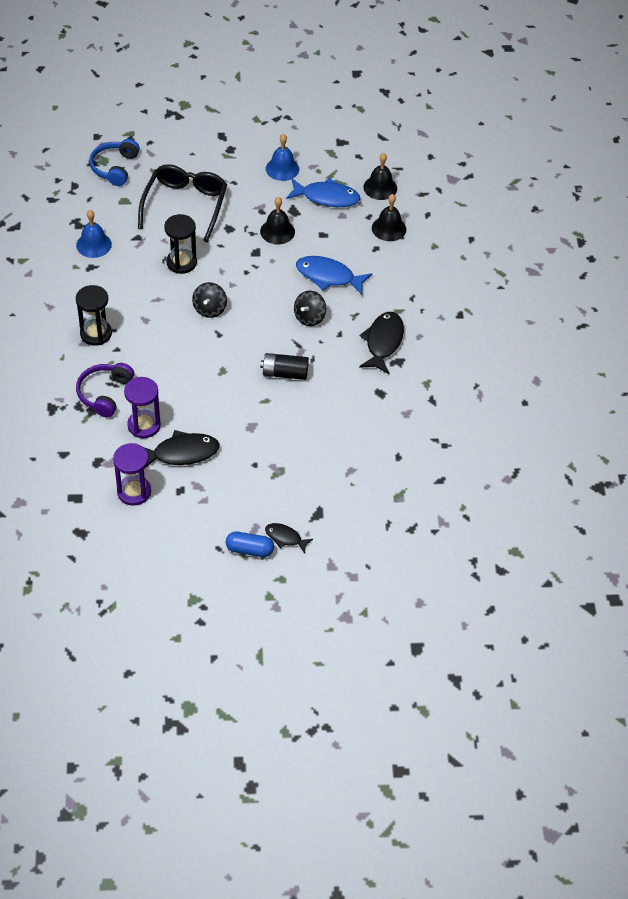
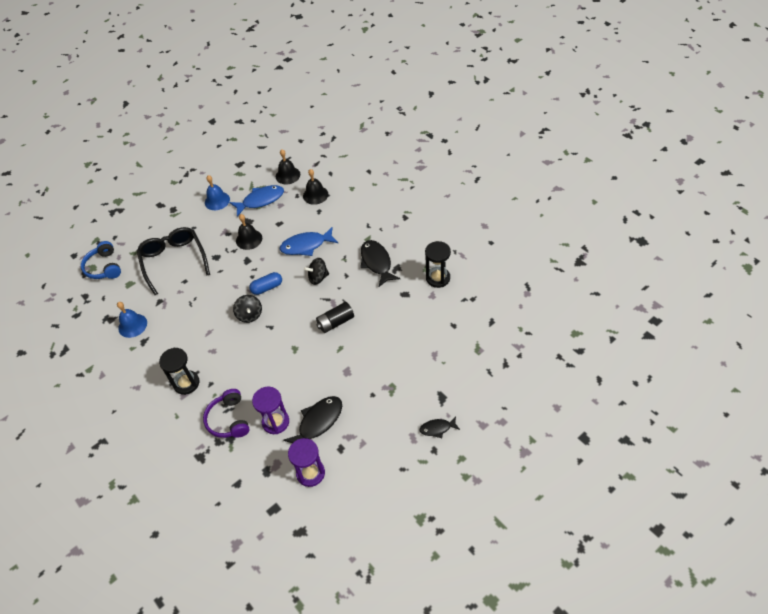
camera: 30 degrees left, 0 degrees up
(181, 262) = (204, 298): black hourglass -> black hourglass (438, 278)
(249, 550) = (423, 454): blue capsule -> blue capsule (267, 287)
(309, 317) = (318, 278): black spinning top -> black spinning top turned 75 degrees clockwise

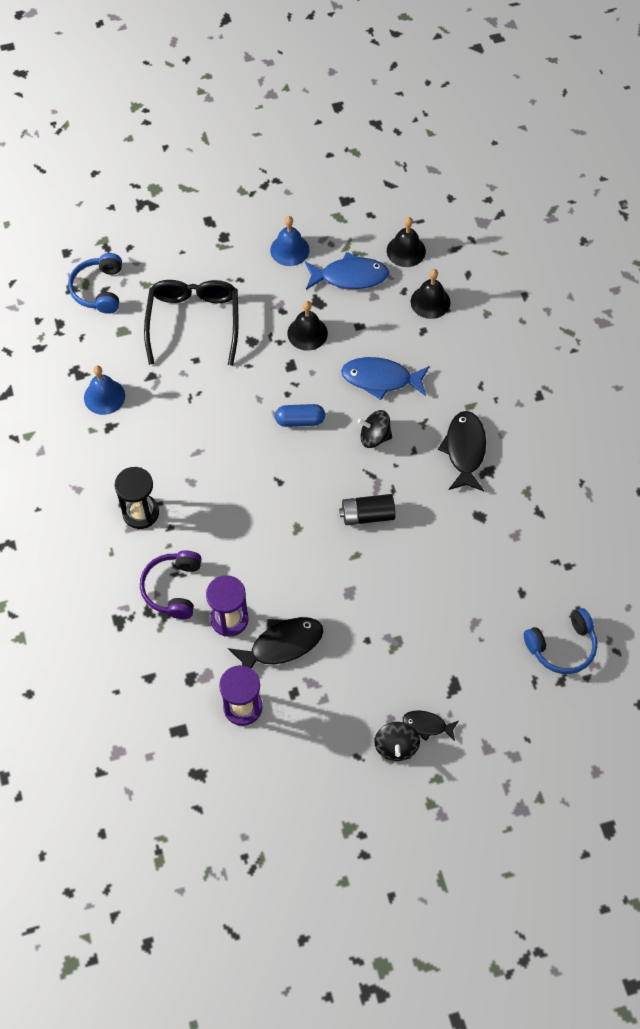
camera: 20 degrees right, 10 degrees up
(250, 315) = (260, 451): black spinning top -> black spinning top (396, 746)
(438, 278) = (536, 513): black hourglass -> none
(494, 344) = (562, 646): none -> blue headphones

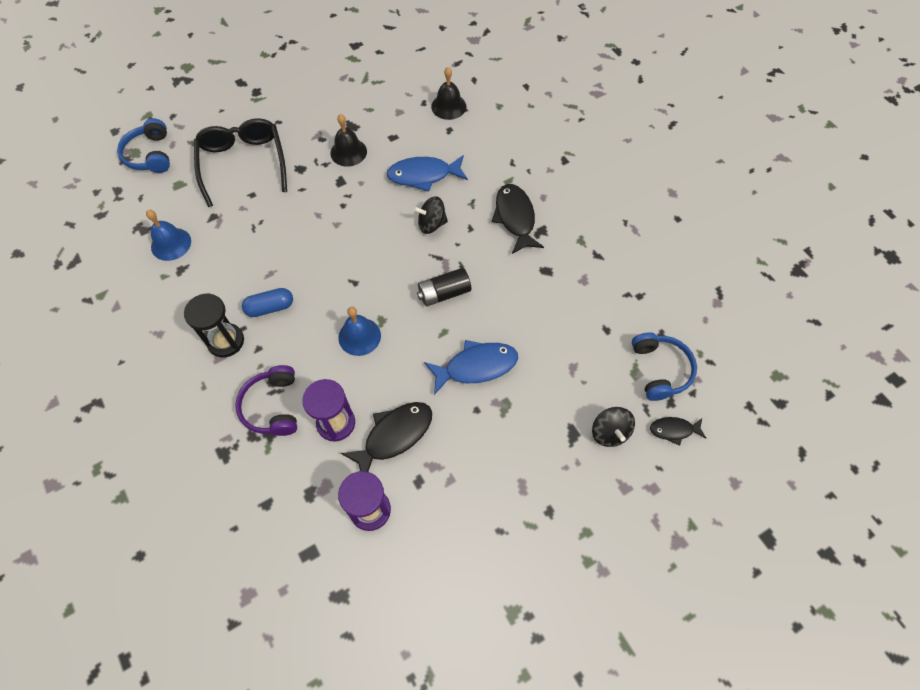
camera: 15 degrees left, 0 degrees up
(289, 250) = (316, 90): blue bell -> blue bell (359, 336)
(300, 420) = (360, 225): blue capsule -> blue capsule (270, 307)
(350, 276) = (374, 101): blue fish -> blue fish (476, 366)
(396, 746) = (535, 510): black spinning top -> black spinning top (609, 432)
(406, 251) = (416, 72): black bell -> none
(427, 725) = (559, 479): black fish -> black fish (674, 430)
(562, 646) = (660, 370): blue headphones -> blue headphones turned 60 degrees counterclockwise

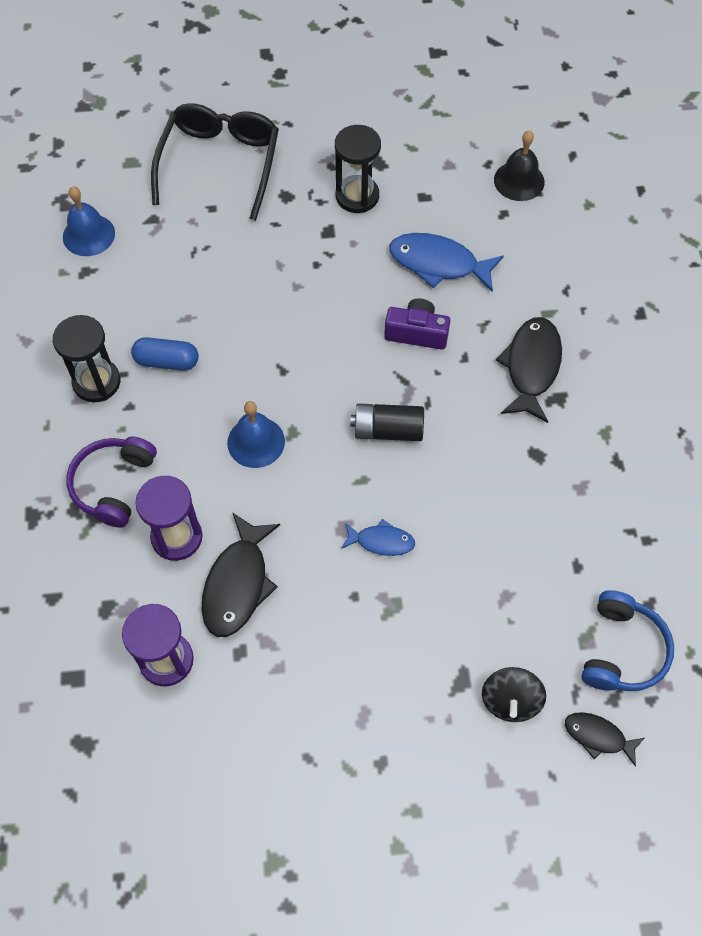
camera: 25 degrees right, 0 degrees up
(150, 155) = (115, 112): blue headphones -> none
(348, 152) = (357, 196): black bell -> black hourglass
(394, 436) = (238, 583): black fish -> black fish turned 120 degrees clockwise
(431, 224) = (417, 333): black spinning top -> purple camera
(476, 366) = (381, 541): blue fish -> blue fish, size x0.57

